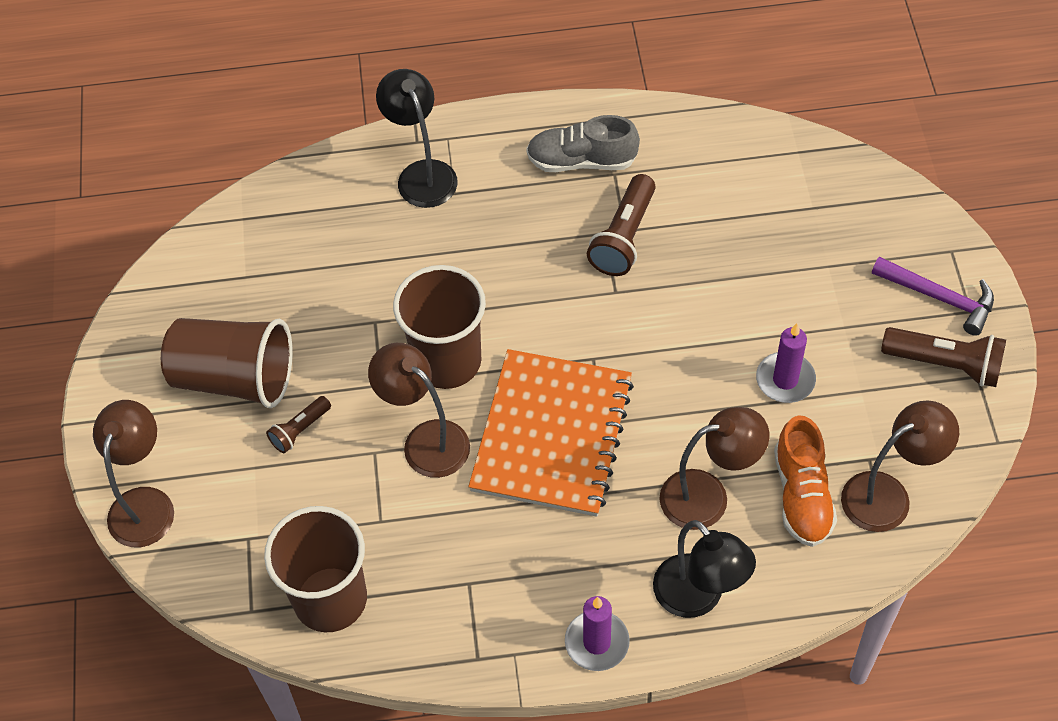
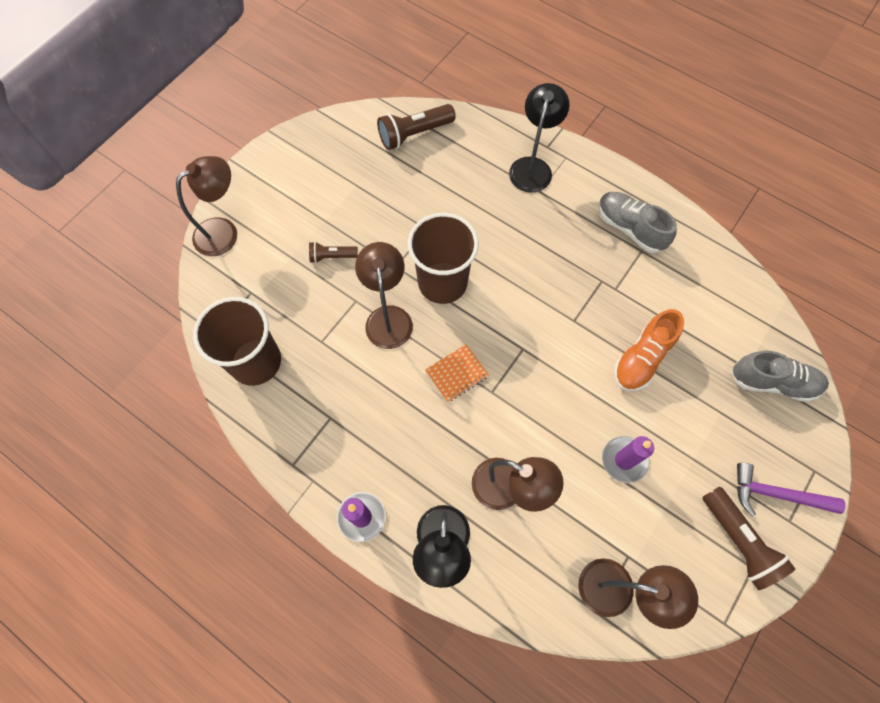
camera: 40 degrees right, 10 degrees up
(234, 378) = (329, 201): brown cup -> none
(552, 435) = (457, 374): orange notebook -> orange notebook, size x0.42
(624, 237) = (610, 292): brown flashlight -> brown flashlight (414, 134)
(802, 495) = (564, 540): orange shoe -> orange shoe (642, 358)
(846, 202) = (772, 382): none -> grey shoe
(939, 297) = (776, 494): purple hammer -> purple hammer turned 120 degrees clockwise

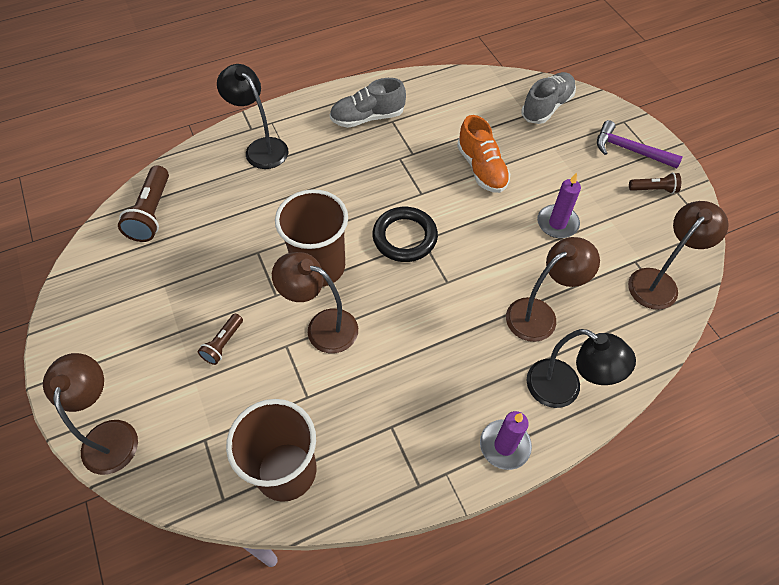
camera: 60 degrees left, 10 degrees down
(457, 374) = (414, 299): orange notebook -> none
(516, 332) = (405, 237): none -> black ring
(738, 541) = (653, 189): brown flashlight -> brown flashlight, size x0.58
(776, 494) = (630, 150): purple hammer -> purple hammer turned 75 degrees clockwise

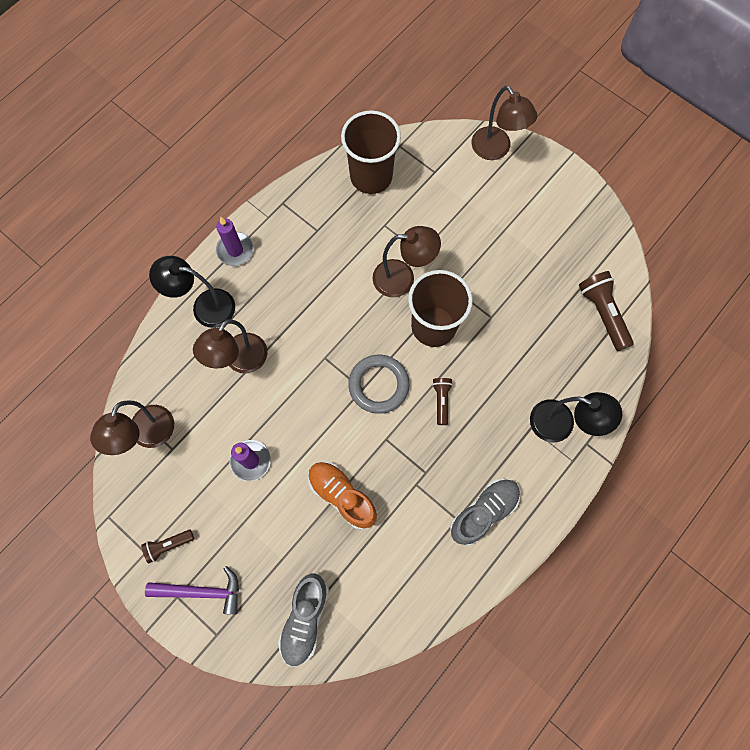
camera: 155 degrees right, 15 degrees up
(223, 344) = (466, 235): brown flashlight -> brown flashlight (441, 401)
(405, 237) = (378, 385): black ring -> grey ring

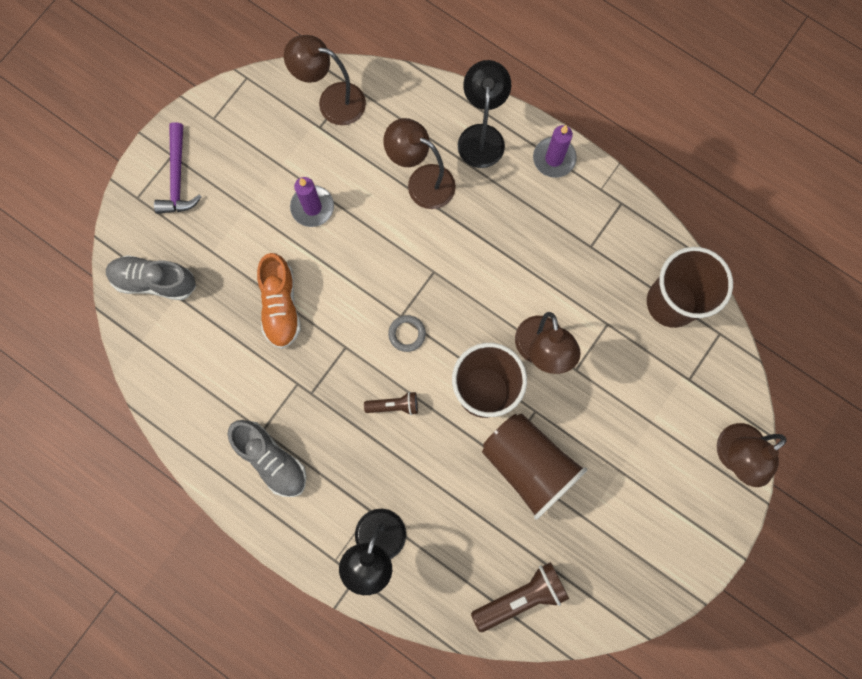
camera: 85 degrees right, 5 degrees up
(168, 545) = (221, 139): brown flashlight -> none
(342, 495) = (281, 306): orange shoe -> orange shoe turned 135 degrees clockwise
(378, 385) = (407, 334): grey ring -> grey ring, size x0.54
(497, 297) = (528, 465): none -> brown cup

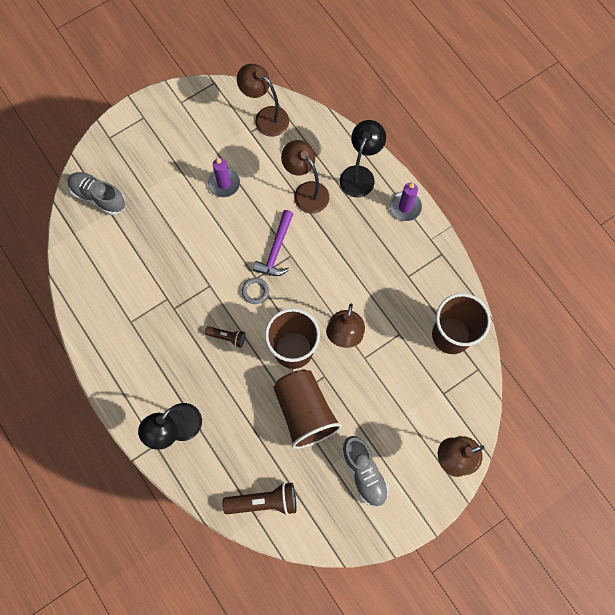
camera: 20 degrees right, 5 degrees down
(177, 177) = (141, 133): purple hammer -> purple hammer (276, 249)
(271, 459) = (129, 343): grey shoe -> grey shoe (364, 472)
(281, 306) = (176, 242): orange shoe -> none

